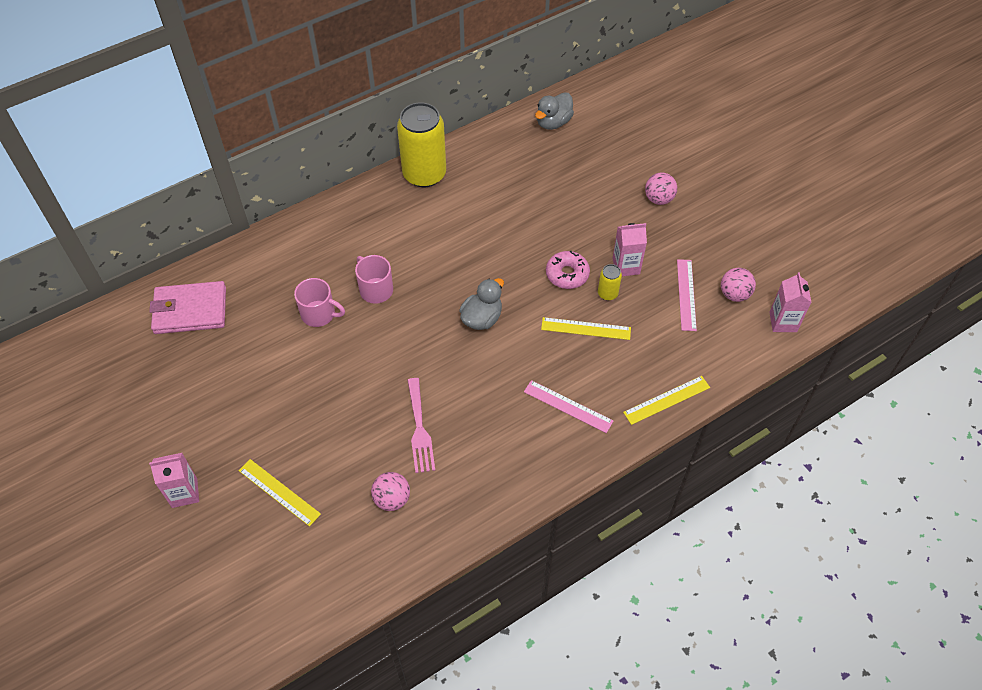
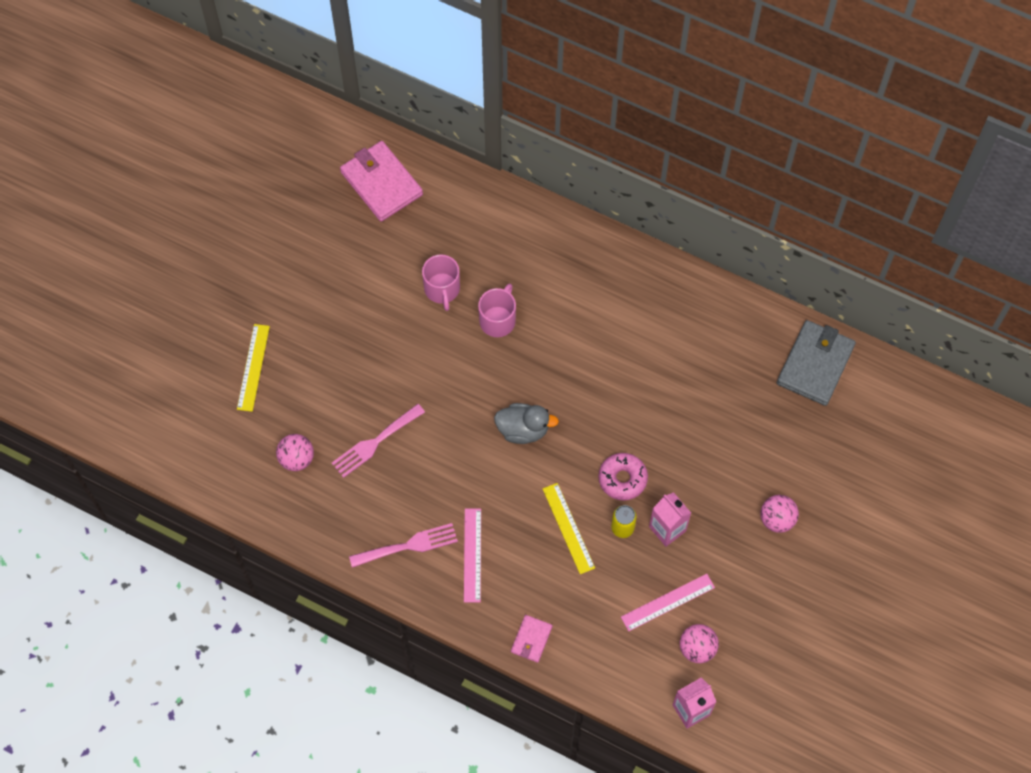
camera: 60 degrees right, 10 degrees up
(184, 493) = (212, 297): pink carton -> none
(424, 174) = (662, 282): yellow can -> none
(530, 449) = (409, 545): none -> pink fork
(553, 122) = (815, 364): grey duck -> grey wallet
(667, 400) = (531, 639): yellow ruler -> pink wallet

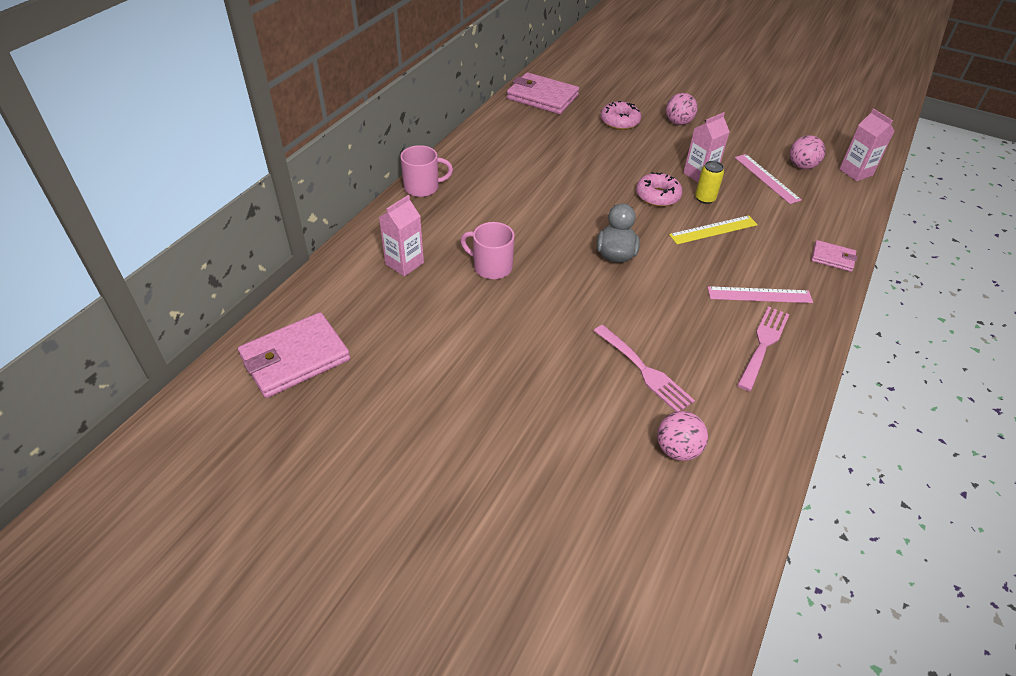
camera: 90 degrees left, 20 degrees down
(253, 367) = (549, 500): yellow ruler -> none
(409, 545) = (763, 344): pink fork -> pink fork turned 45 degrees clockwise
(442, 289) = (450, 308): pink mug -> pink mug (423, 187)
(498, 247) = (404, 263): none -> pink carton
(770, 451) = (619, 121): none -> pink donut
(815, 364) = (542, 97): grey wallet -> pink wallet

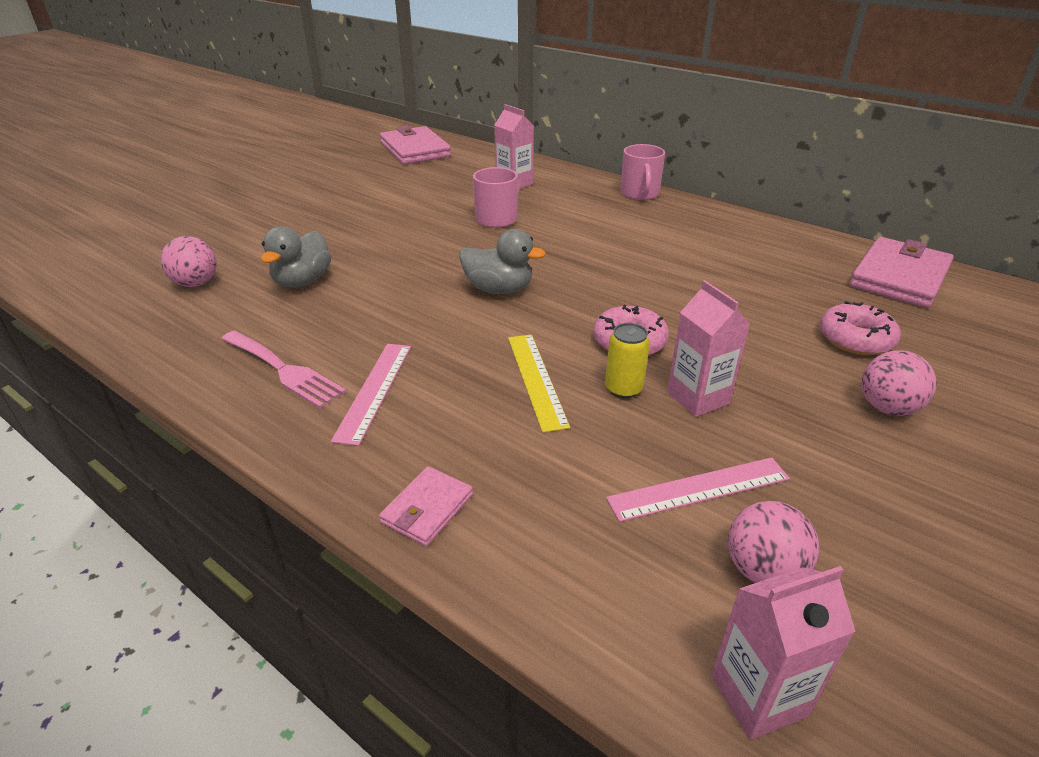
camera: 100 degrees right, 10 degrees down
(645, 371) = (302, 281): pink fork -> grey duck

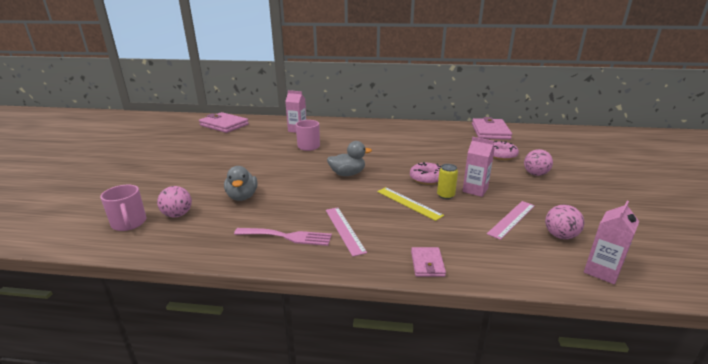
camera: 30 degrees left, 10 degrees down
(639, 194) = (360, 122): pink mug -> pink mug (129, 223)

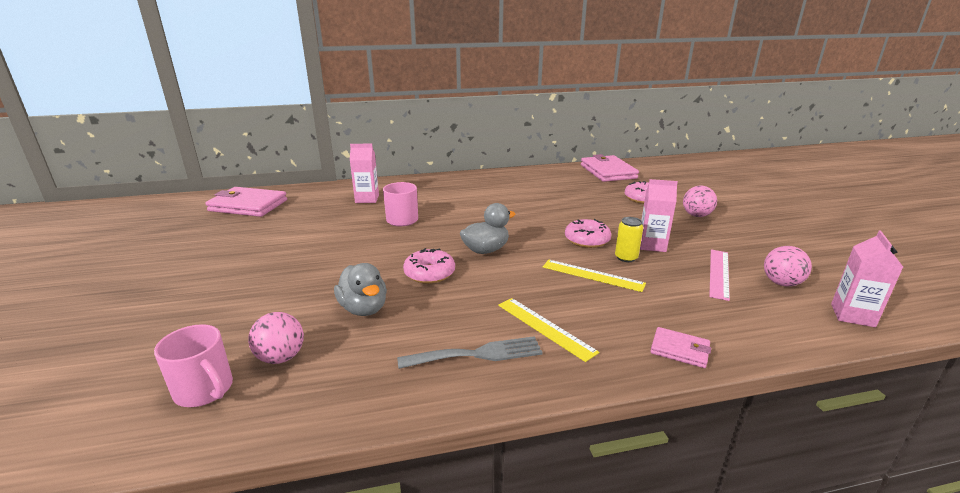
camera: 20 degrees left, 0 degrees up
(287, 237) = (478, 354): pink fork -> grey fork
(298, 183) = (429, 273): none -> pink donut
(344, 230) = (545, 327): pink ruler -> yellow ruler
(427, 264) = (679, 350): pink wallet -> pink wallet turned 45 degrees counterclockwise

